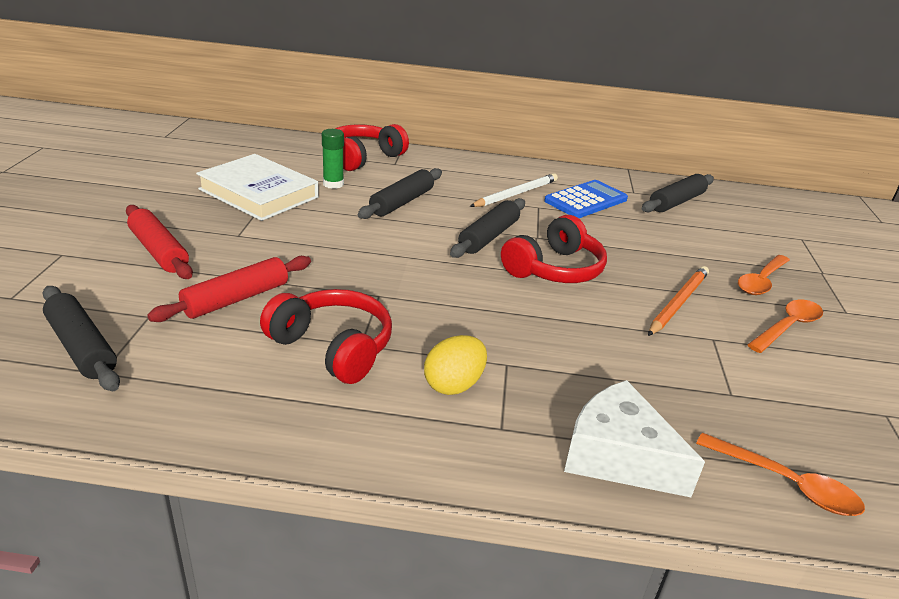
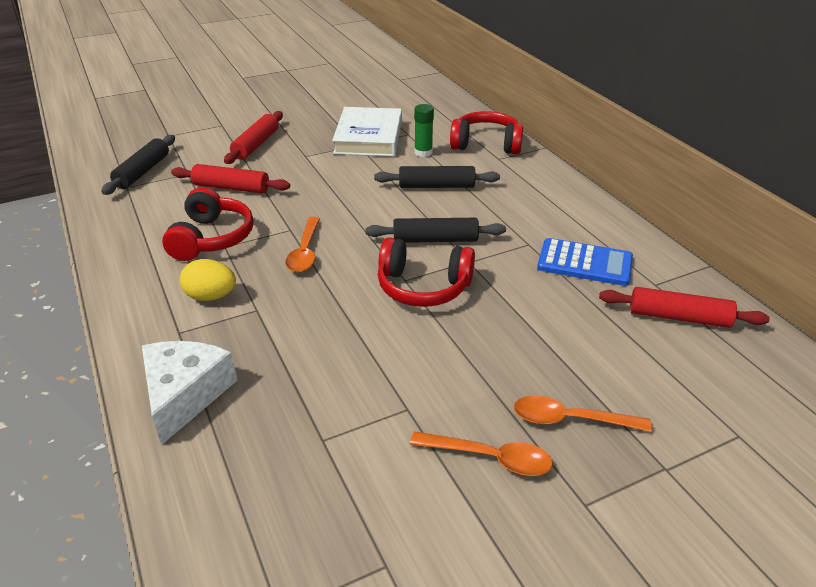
camera: 60 degrees right, 5 degrees up
(515, 194) = (535, 225): white pencil -> none
(676, 202) = (679, 317): black rolling pin -> red rolling pin
(678, 303) = (449, 371): orange pencil -> none
(786, 483) = (214, 500): orange spoon -> orange spoon (305, 252)

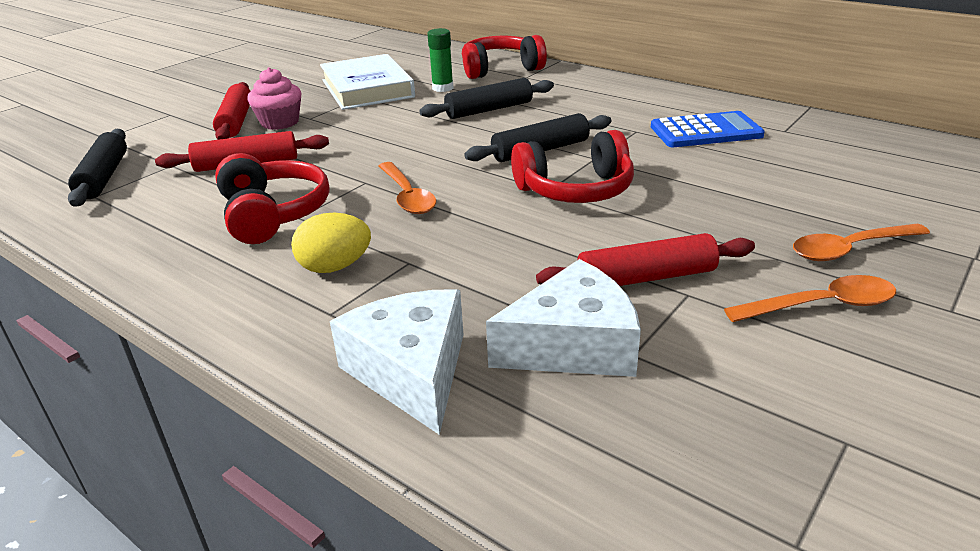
camera: 25 degrees left, 5 degrees down
(282, 154) = (280, 122): none -> pink cupcake
(293, 416) = (573, 345): none -> white cheese
(679, 317) = (835, 147): red rolling pin -> red rolling pin (646, 277)

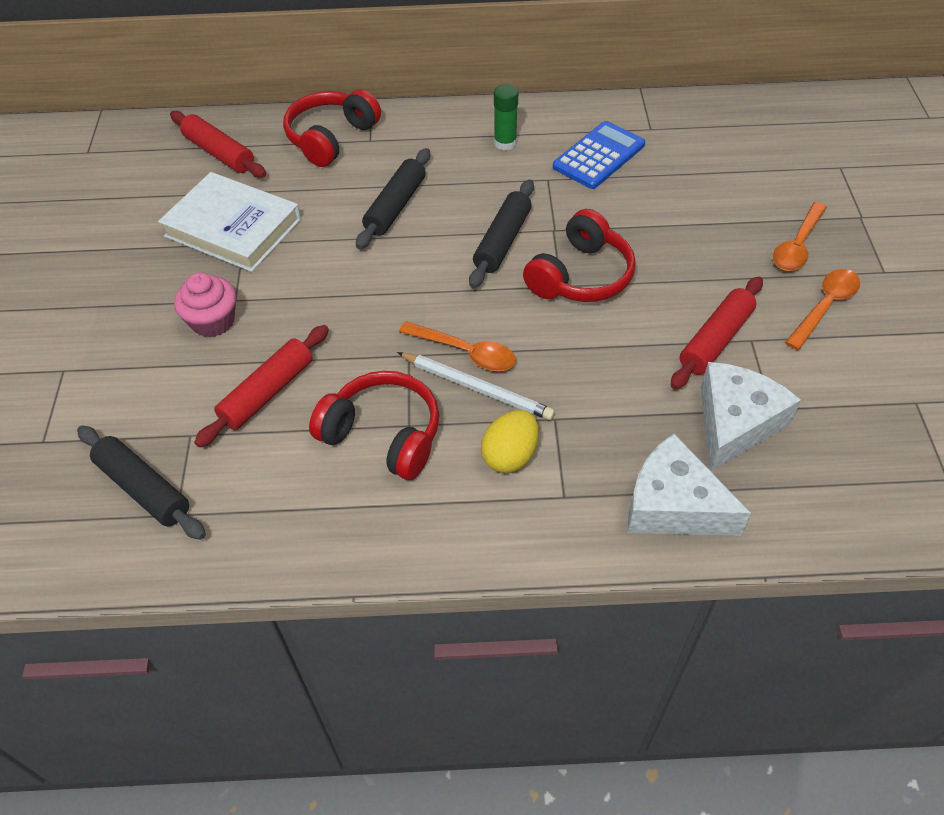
camera: 40 degrees left, 20 degrees up
(236, 121) = (162, 343): red rolling pin -> red rolling pin (219, 153)
(381, 218) = (477, 388): none -> white pencil
(442, 88) = (310, 193): green glue stick -> green glue stick (505, 143)

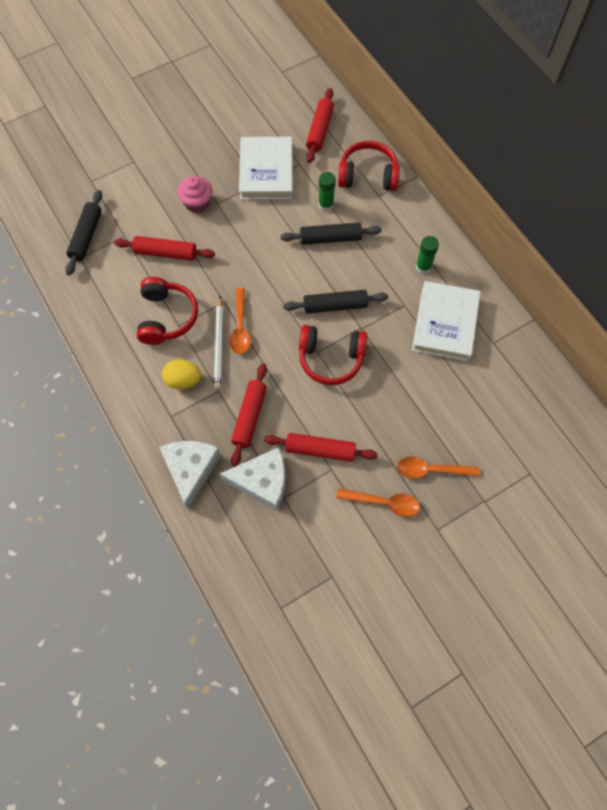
camera: 60 degrees right, 15 degrees up
(340, 191) = (326, 204): none -> green glue stick
(599, 156) = (445, 324): blue calculator -> white book
(620, 398) = (249, 417): none -> red rolling pin

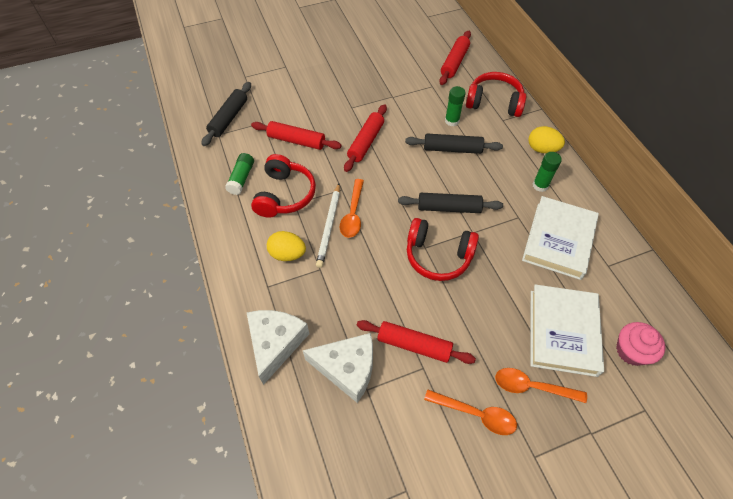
camera: 10 degrees right, 10 degrees down
(117, 305) = (241, 178): none -> green glue stick
(197, 203) = (334, 104): pink cupcake -> pink cupcake (631, 351)
(249, 417) = (346, 299): red rolling pin -> red rolling pin (366, 142)
(266, 172) = (401, 88): white book -> white book (562, 332)
(422, 225) = (542, 149): none -> yellow egg

